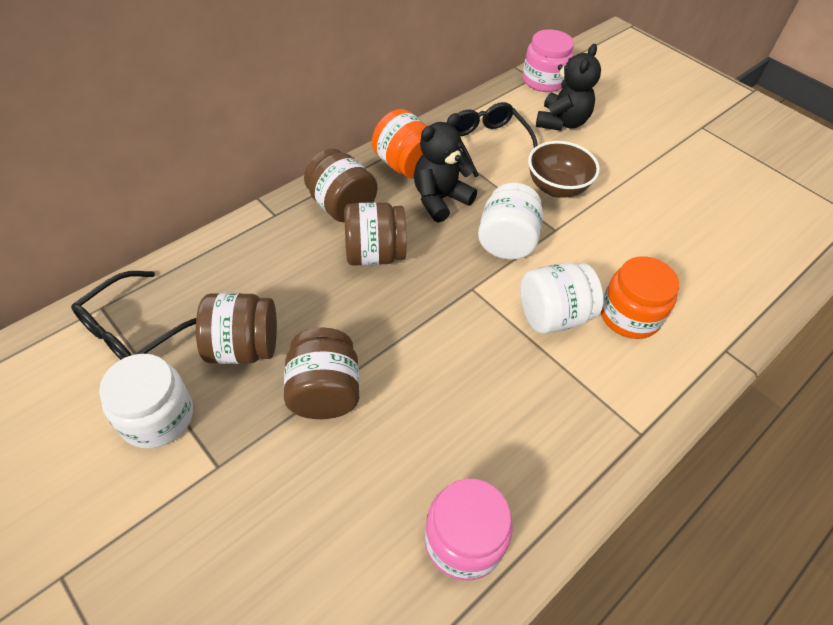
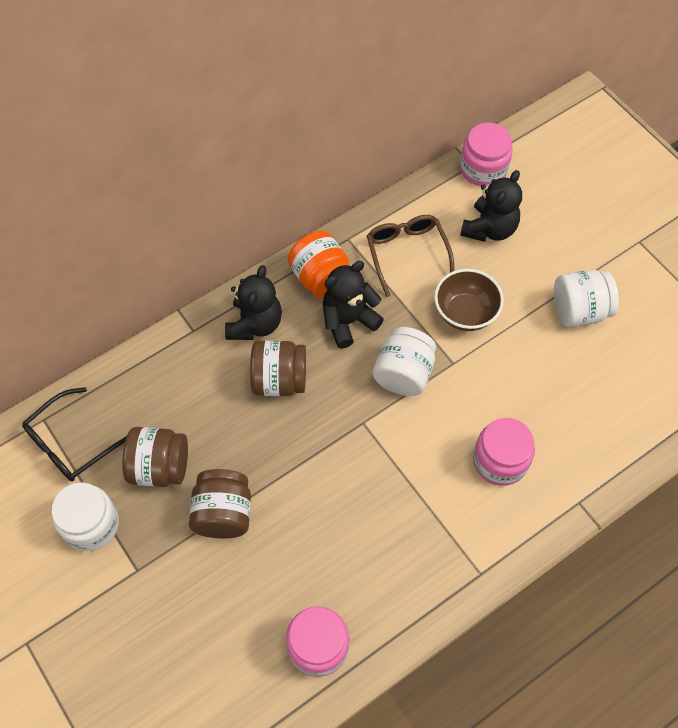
camera: 10 degrees right, 10 degrees up
(342, 206) = (255, 324): brown jar -> black teddy bear
(487, 143) = (407, 254): black glasses -> brown glasses
(552, 316) = (429, 456): white jar -> white jar (579, 310)
(629, 315) = (500, 461): orange jar -> pink jar

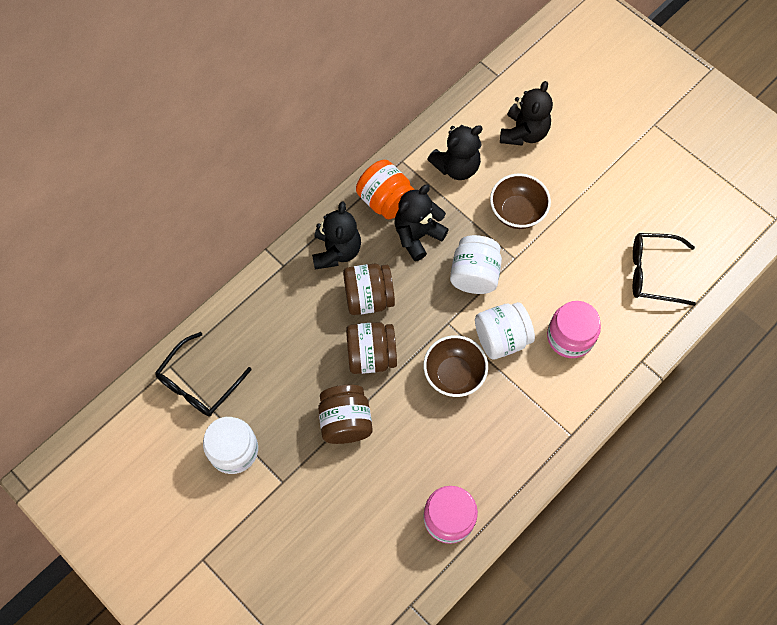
camera: 10 degrees left, 5 degrees up
(160, 467) = (282, 391): brown jar -> brown jar (371, 355)
(357, 481) = (454, 374): none -> brown bowl
(407, 254) = (456, 166): brown glasses -> black teddy bear
(483, 169) = (508, 78): pink jar -> none
(579, 310) = (613, 195): white jar -> white jar (501, 338)
(609, 404) = (653, 273): none -> black glasses

